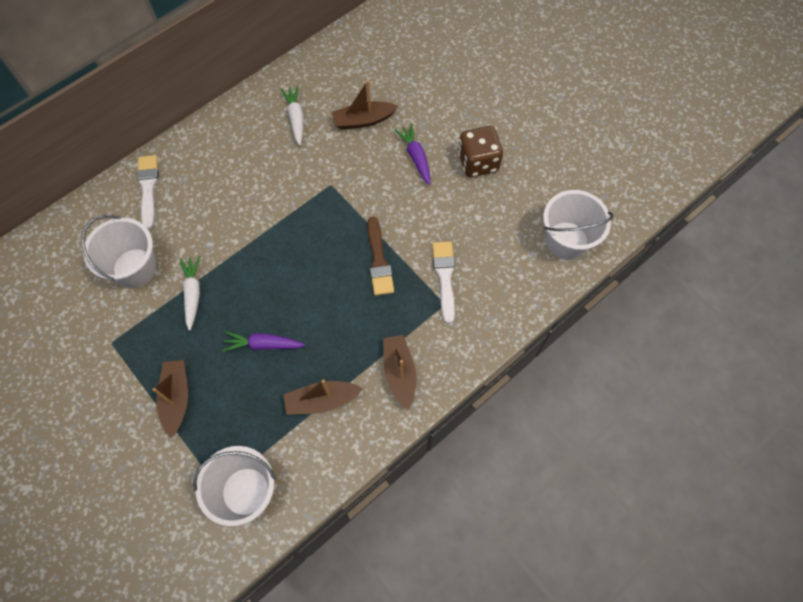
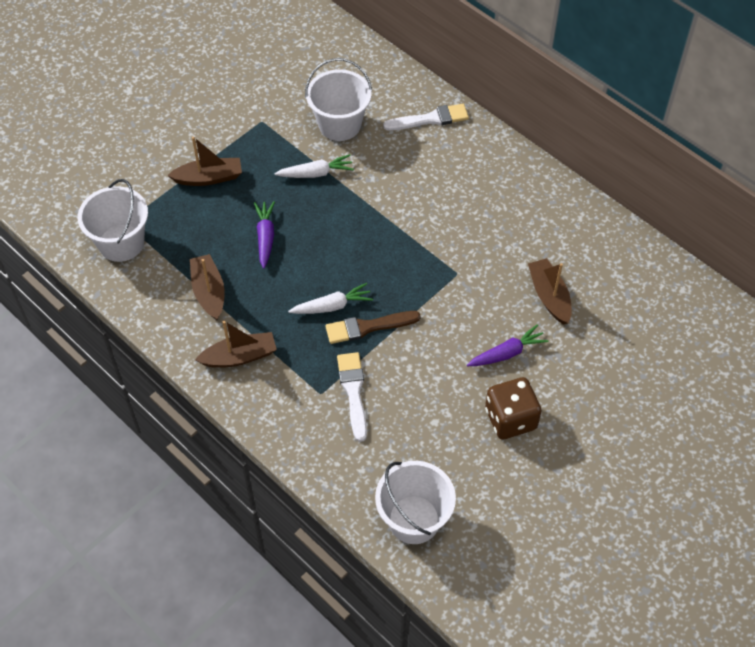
camera: 85 degrees right, 10 degrees down
(296, 118) = (539, 231): white carrot -> white carrot (332, 306)
(444, 277) = (353, 392): white brush -> white brush turned 90 degrees counterclockwise

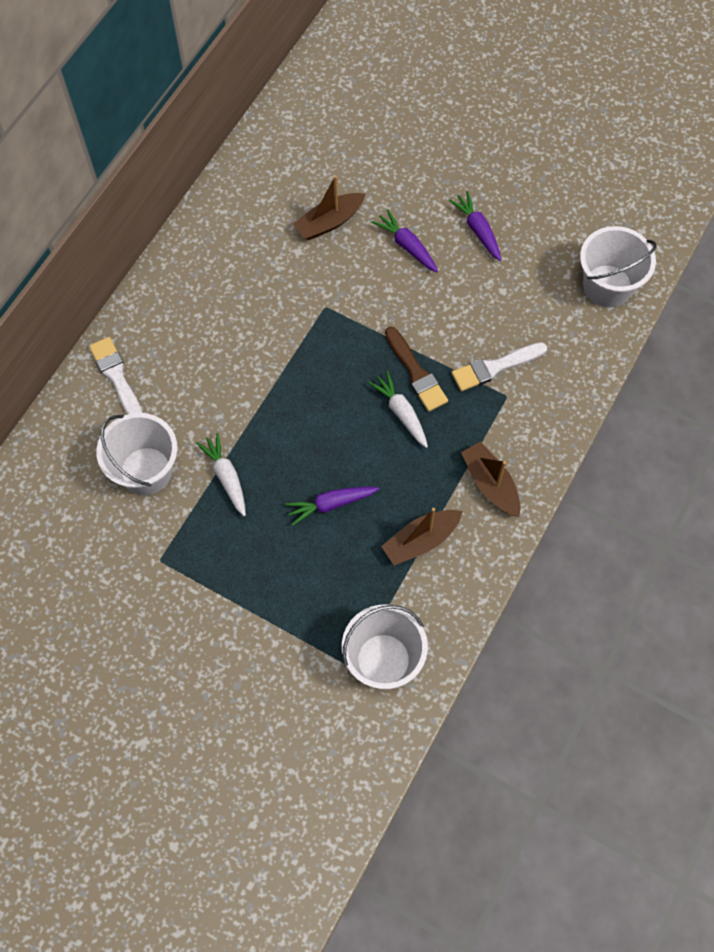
camera: 105 degrees left, 10 degrees up
(209, 178) = (262, 593): brown boat -> none
(510, 419) = (478, 230): brown dice -> purple carrot

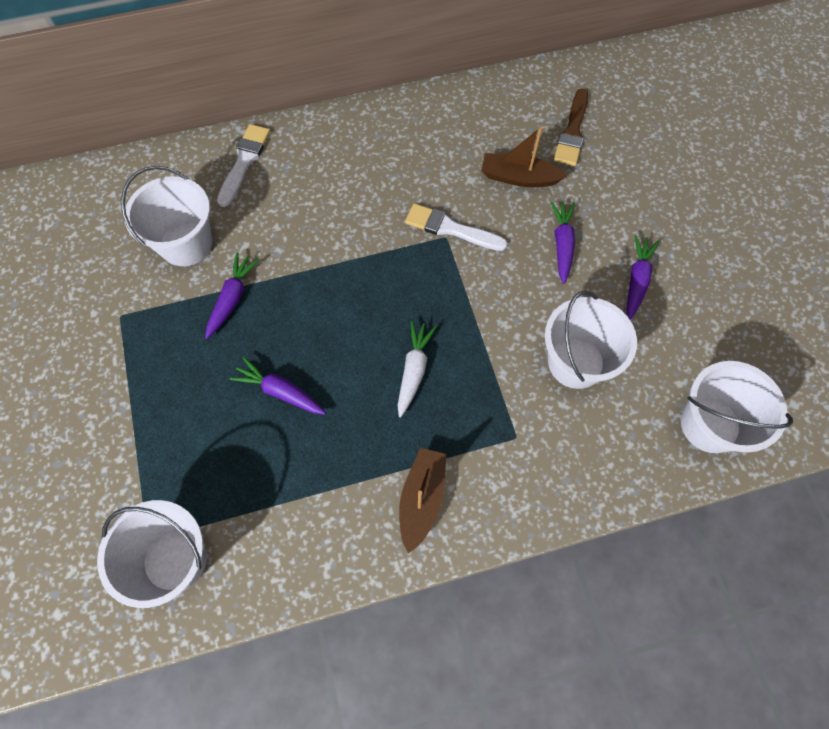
camera: 45 degrees right, 0 degrees up
(226, 477) = (232, 298): white carrot -> purple carrot
(416, 373) = (460, 350): brown brush -> brown brush (572, 132)
(421, 540) = (314, 490): brown boat -> none
(494, 317) = (576, 362): none -> white bucket
(495, 367) = (531, 404): white brush -> white brush (450, 228)

